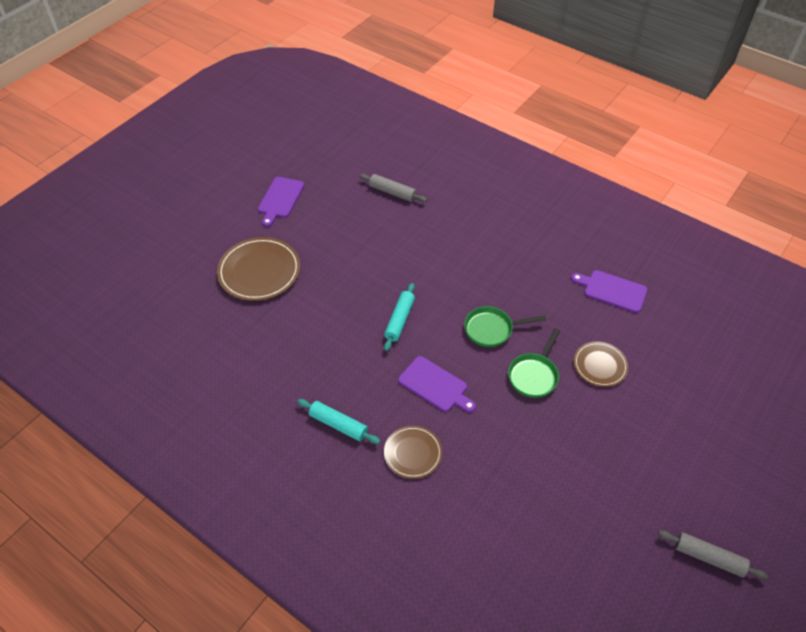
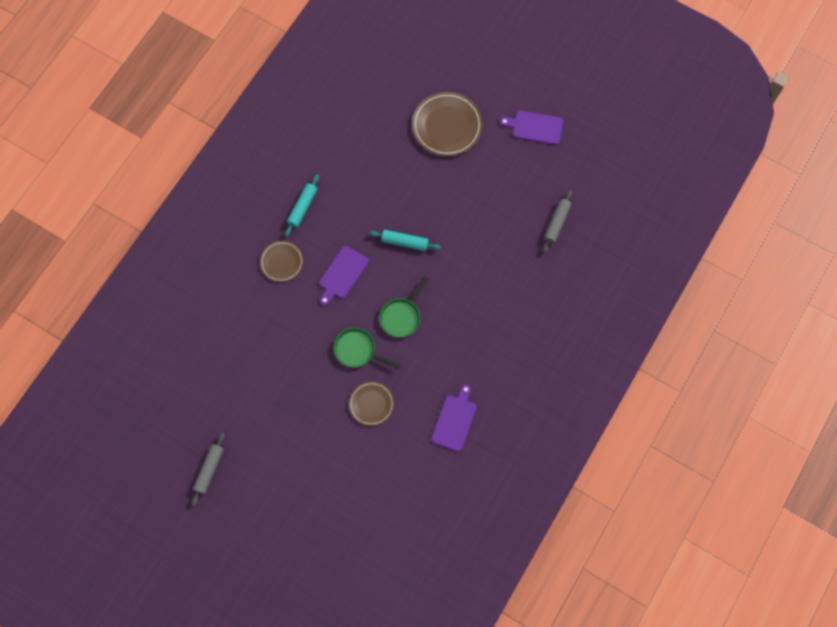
camera: 85 degrees right, 20 degrees up
(491, 329) = (401, 316): green pan -> green pan turned 135 degrees counterclockwise

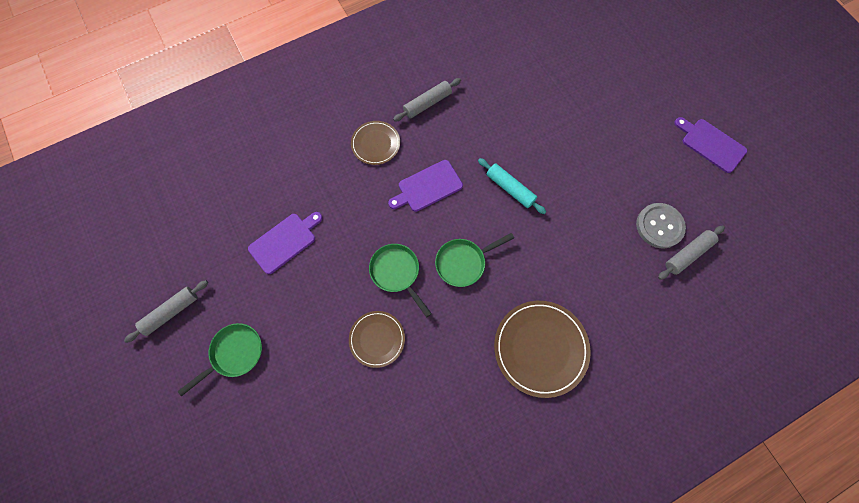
camera: 30 degrees right, 0 degrees up
(276, 471) = (234, 353): none -> green pan
(302, 207) = (427, 103): turquoise rolling pin -> grey rolling pin
(447, 126) = (616, 98): brown plate -> brown plate (540, 348)
(454, 420) = (456, 412): purple cutting board -> purple cutting board (285, 241)
(527, 213) = (659, 226): none -> grey button

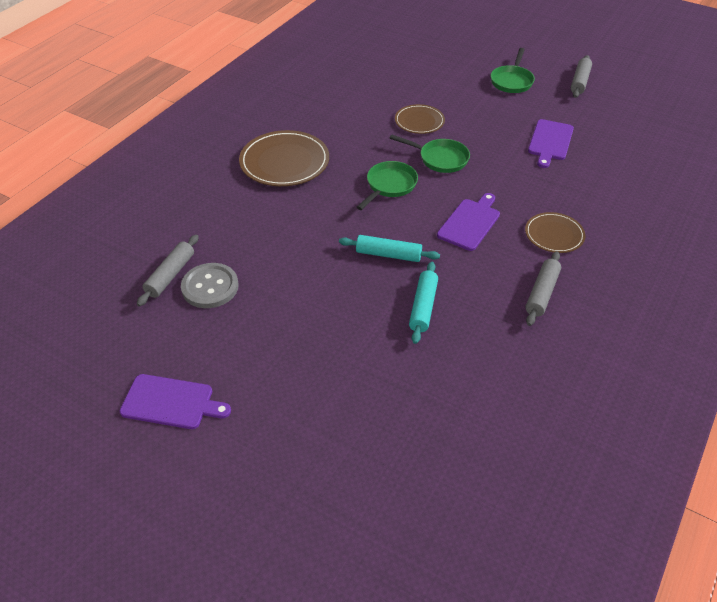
camera: 150 degrees right, 25 degrees down
(514, 132) = (423, 307): none -> turquoise rolling pin

